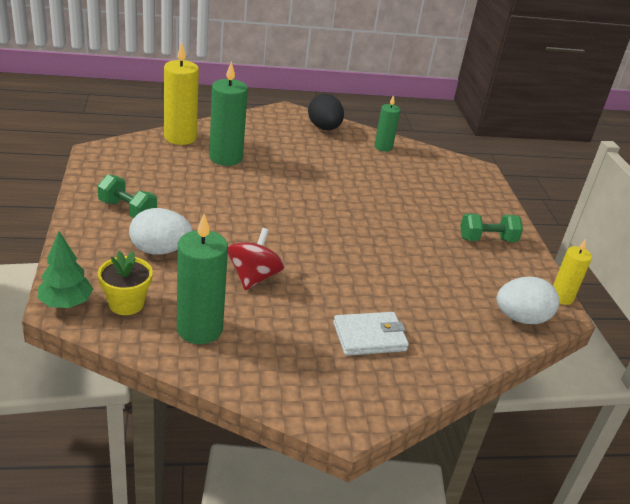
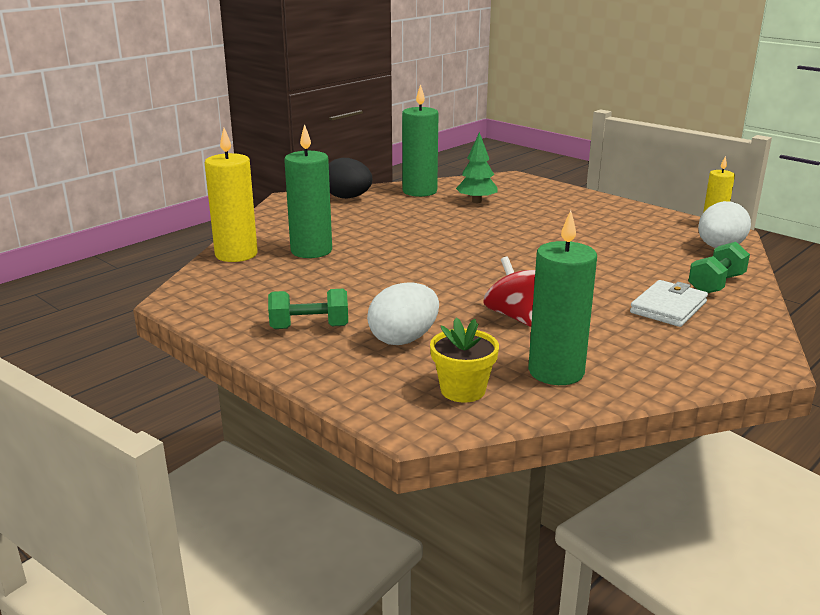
camera: 35 degrees left, 10 degrees down
(66, 303) = (412, 421): green tree -> green tree (476, 201)
(383, 147) = (419, 191): green candle -> green candle, size x1.66
(487, 239) = (607, 215): green dumbbell -> green dumbbell (716, 284)

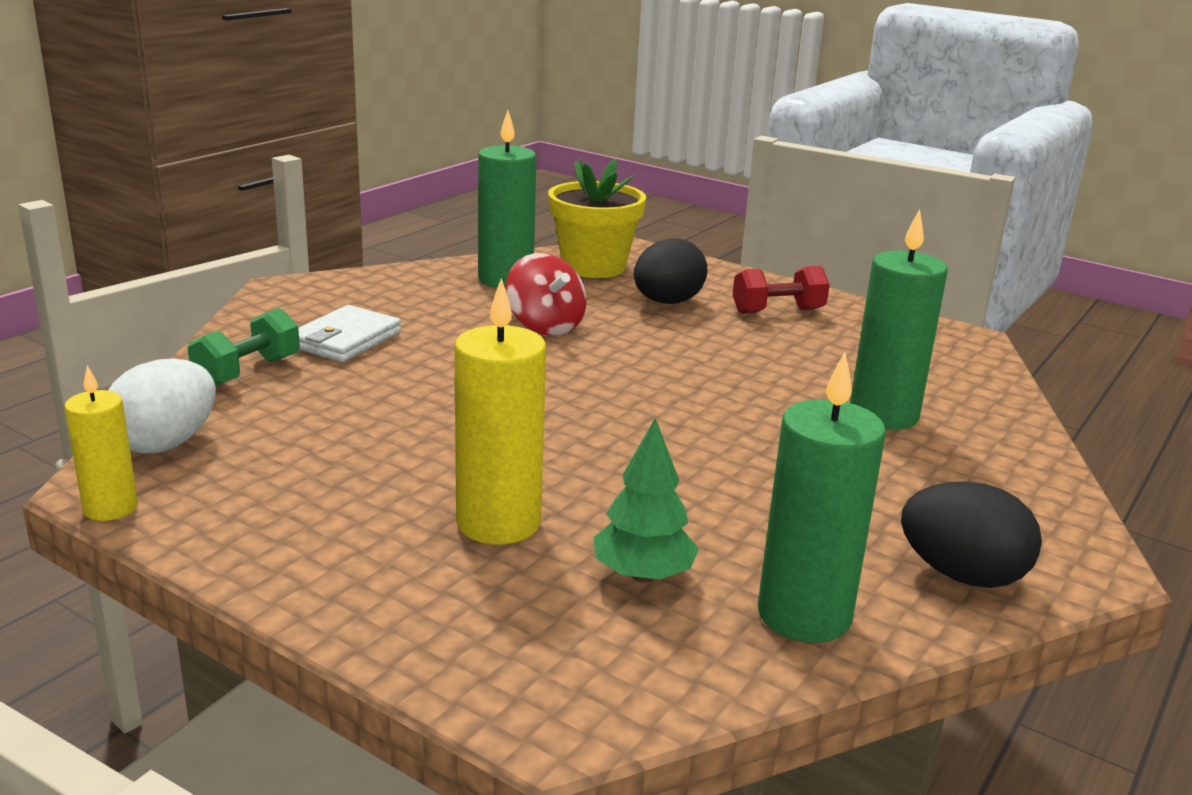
camera: 170 degrees right, 0 degrees up
(236, 254) = (990, 404): yellow candle -> yellow candle (498, 523)
(309, 327) = (777, 311): green dumbbell -> red dumbbell
(404, 339) = (667, 302): white egg -> black egg
(463, 390) = (593, 267): yellow flower pot -> yellow flower pot, size x1.55

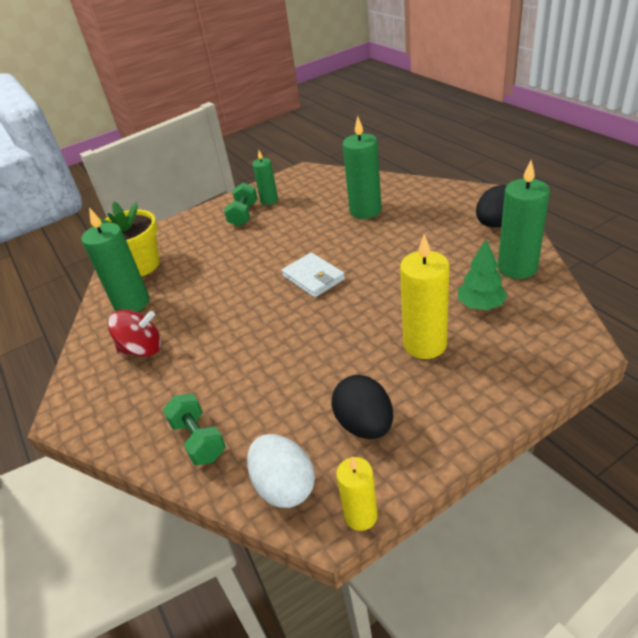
camera: 60 degrees left, 15 degrees up
(346, 339) = (176, 386): white wallet -> white wallet (313, 277)
(545, 326) = (211, 296): red spinning top -> red spinning top (142, 349)
(667, 302) = (209, 247): black egg -> black egg (364, 425)
(777, 311) = (243, 215): red dumbbell -> green dumbbell
(840, 324) = (269, 200): none -> green candle

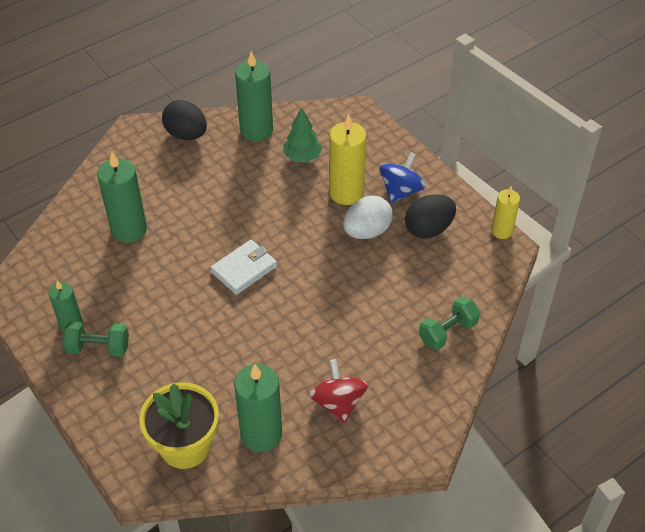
camera: 100 degrees left, 10 degrees up
(284, 486) = (484, 272): white egg -> white egg (367, 231)
(433, 396) = (401, 191): none -> blue spinning top

